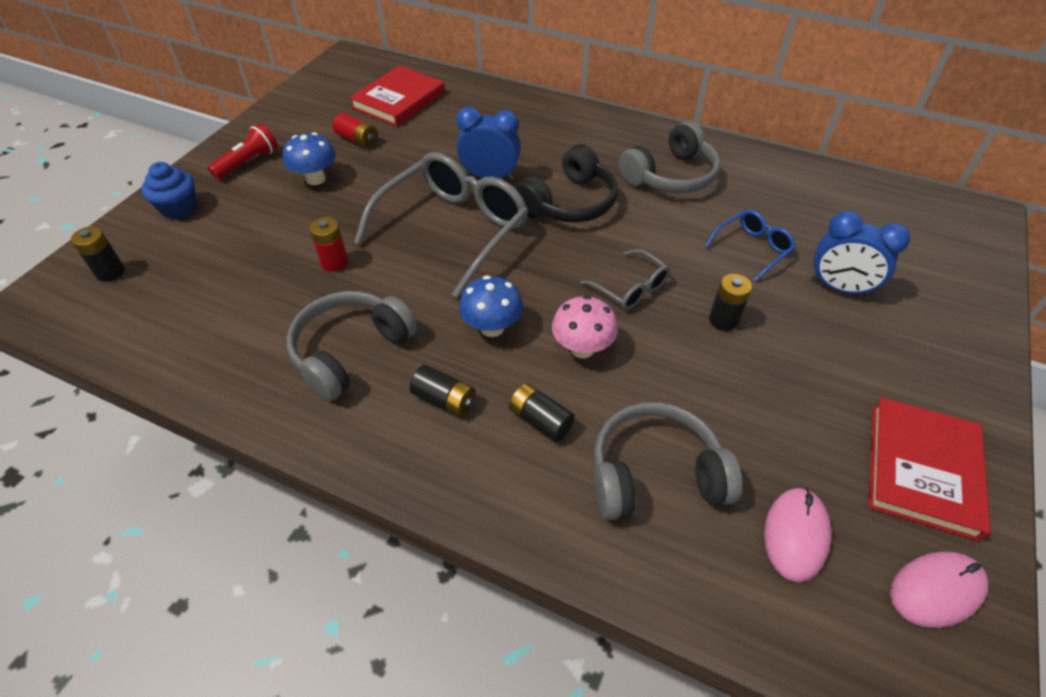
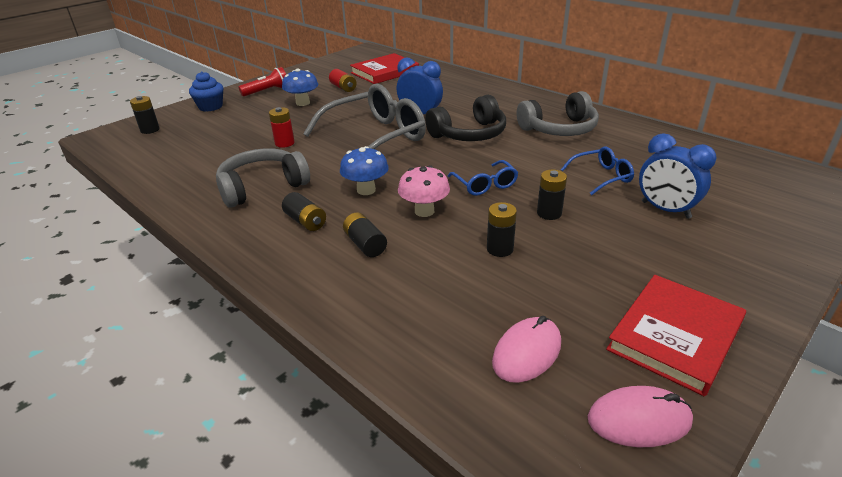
camera: 20 degrees right, 15 degrees down
(631, 288) = (485, 185): grey glasses -> blue glasses
(655, 474) = (432, 291): grey headphones -> none
(697, 389) = (500, 249): none -> black battery

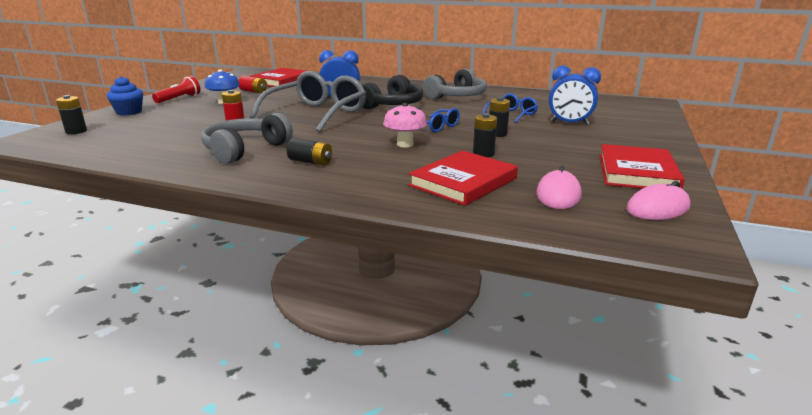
camera: 25 degrees left, 10 degrees down
(365, 244) = (378, 166): black battery -> none
(366, 190) = (343, 140): blue mushroom -> none
(434, 296) = (463, 182): none -> red book

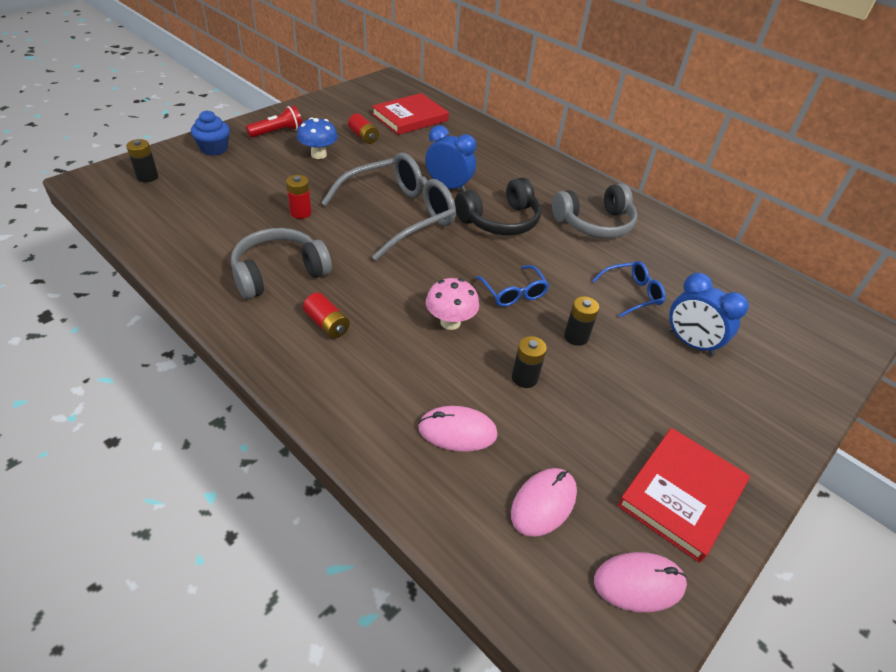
camera: 20 degrees right, 20 degrees up
(310, 162) = (327, 324): black battery -> red battery
(463, 182) = (457, 431): red book -> pink mouse

